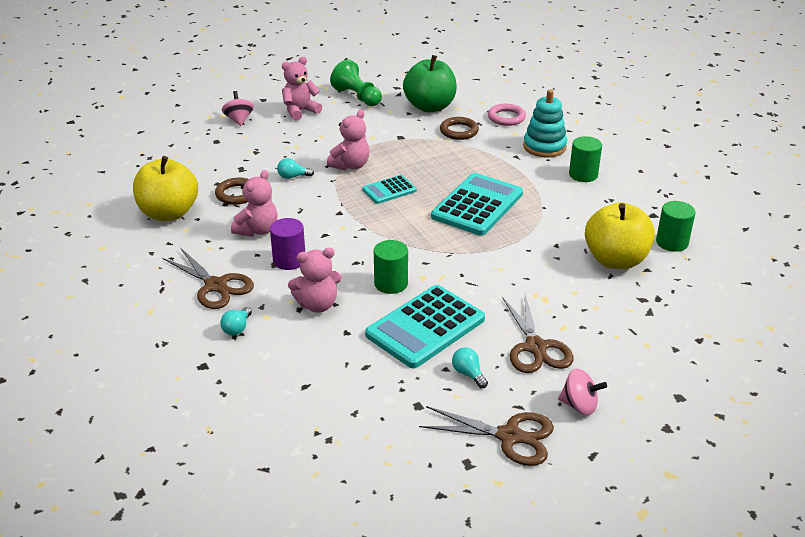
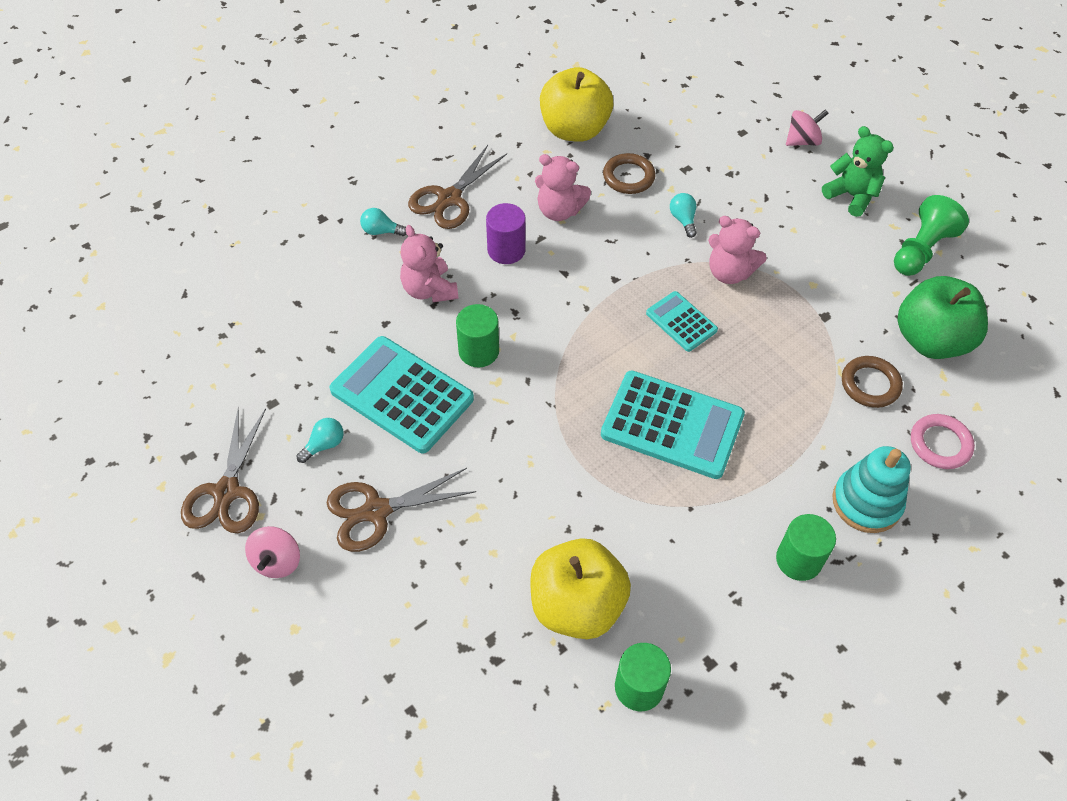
camera: 80 degrees right, 20 degrees up
(300, 111) = (851, 196): pink teddy bear -> green teddy bear

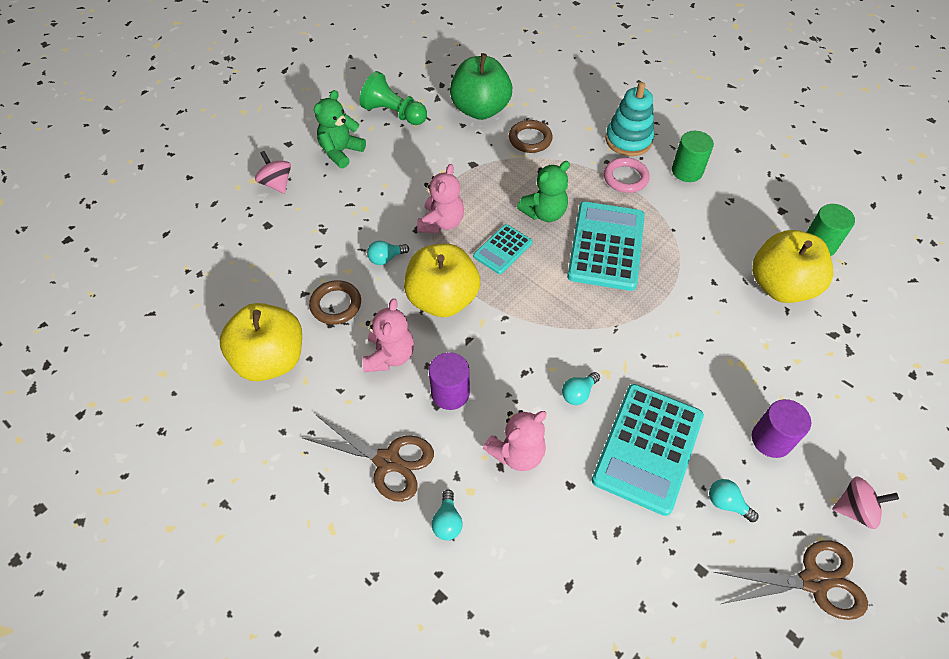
camera: 100 degrees left, 0 degrees up
(376, 511) = (771, 439): brown scissors -> purple cylinder
(478, 351) = (578, 393): green cylinder -> turquoise light bulb
(620, 259) = (442, 299): none -> yellow apple
(734, 373) = (544, 213): none -> green teddy bear
(940, 444) = (568, 106): pink ring -> pink ring (625, 178)

